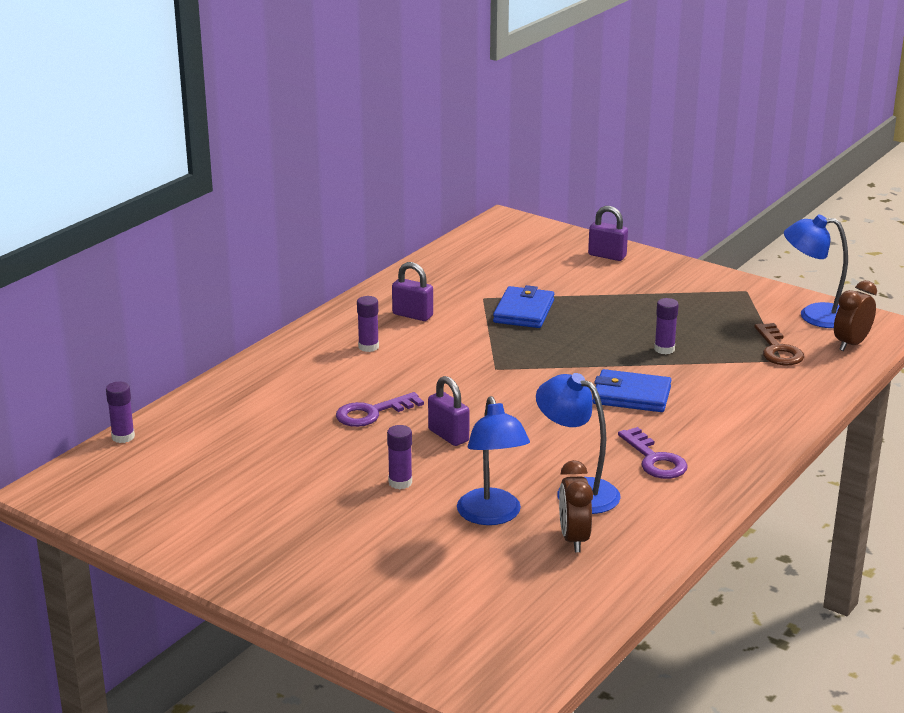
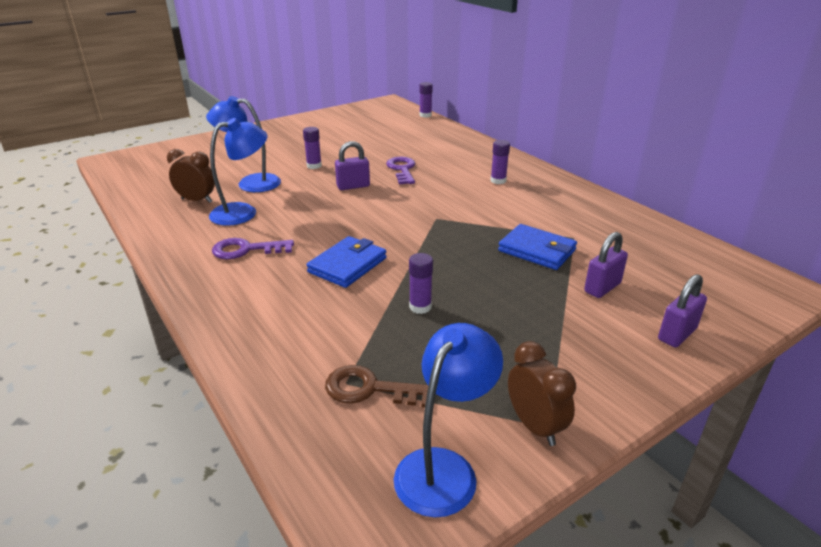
camera: 110 degrees right, 5 degrees up
(412, 315) = (546, 203): purple padlock -> purple padlock (602, 288)
(851, 344) = (342, 470): brown clock -> brown clock (534, 426)

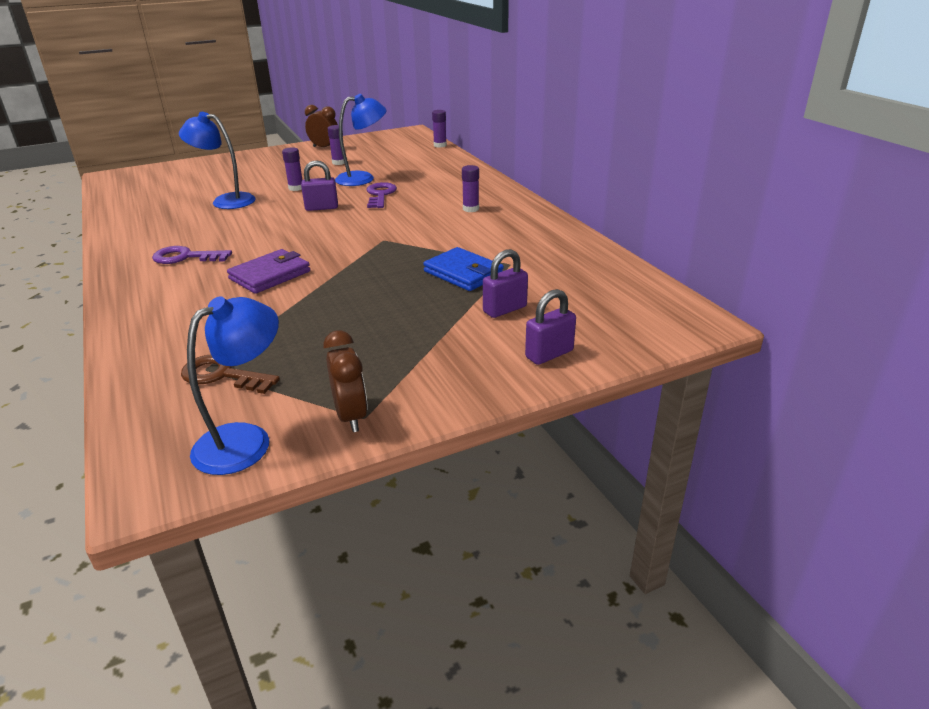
camera: 10 degrees right, 0 degrees up
(197, 200) = (167, 214): brown clock -> brown clock (324, 148)
(243, 212) = (203, 225): blue lamp -> blue lamp (363, 178)
(347, 265) = (270, 275): blue wallet -> purple wallet
(420, 307) = (314, 314): purple glue stick -> purple glue stick (339, 162)

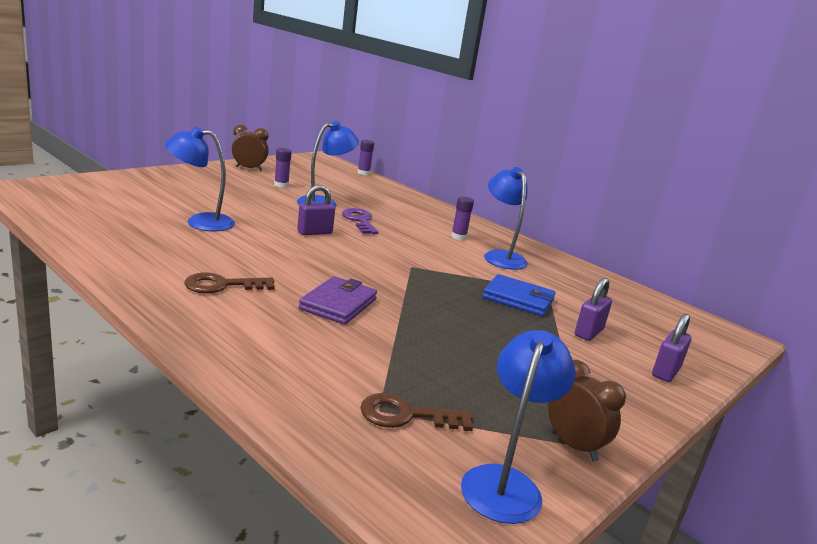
camera: 25 degrees left, 10 degrees down
(186, 257) = (222, 285): purple key -> brown key
(296, 188) = (264, 210): purple glue stick -> none
(496, 229) = (500, 256): none -> blue lamp

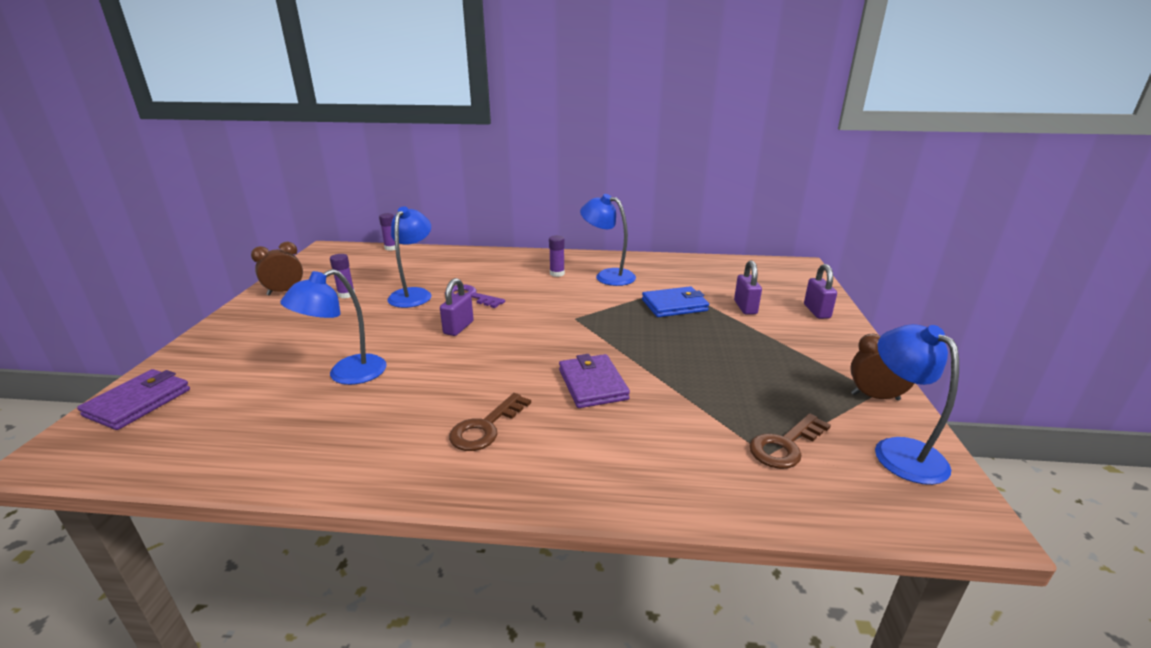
camera: 35 degrees left, 5 degrees up
(84, 185) = (138, 402): none -> purple wallet

